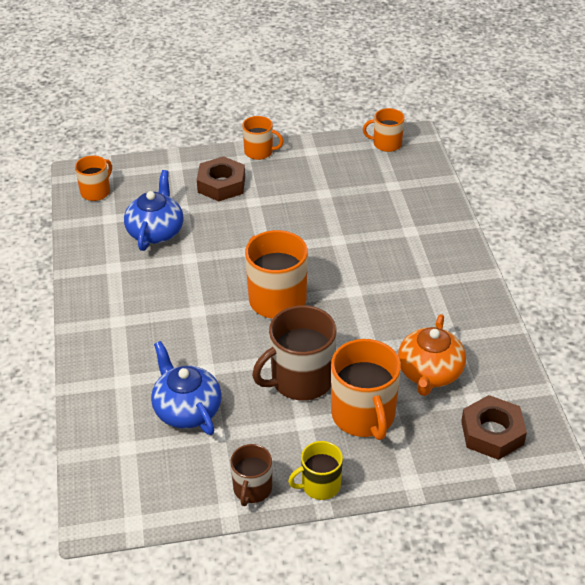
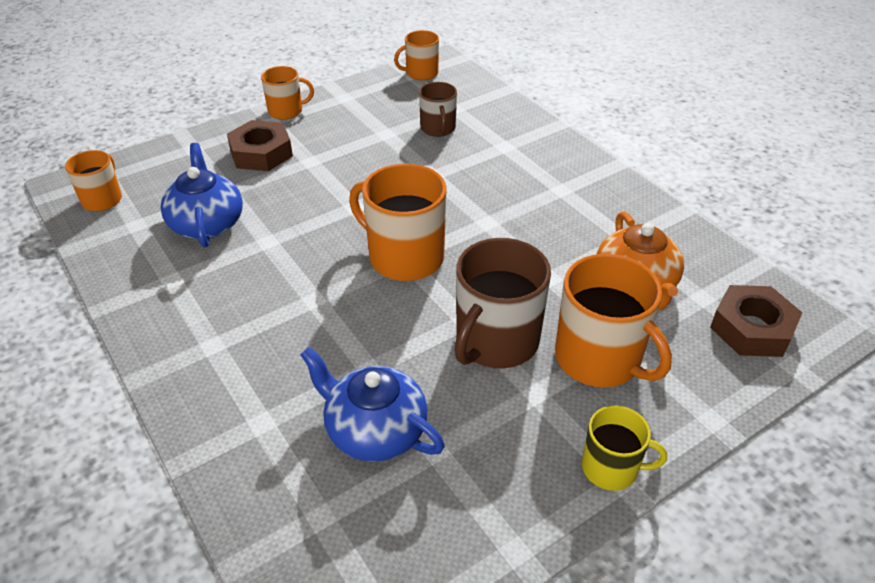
camera: 25 degrees left, 0 degrees up
(252, 489) = (530, 508): brown mug -> brown mug (438, 128)
(320, 485) = (611, 468): yellow mug -> yellow mug turned 120 degrees counterclockwise

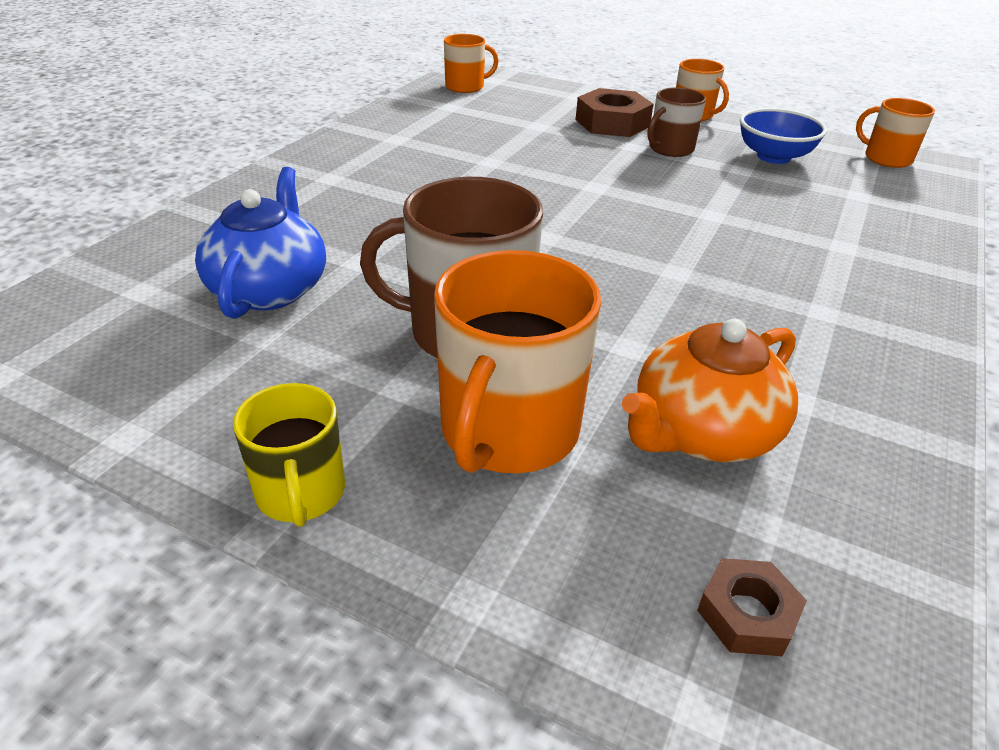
camera: 60 degrees right, 5 degrees down
(207, 223) = (484, 130): blue teapot -> none
(380, 112) = (773, 157): none -> blue bowl
(404, 257) = (549, 235): orange mug -> none
(438, 128) = (802, 195): brown mug -> brown mug (670, 149)
(751, 328) = (747, 614): brown nut -> brown nut, size x0.56

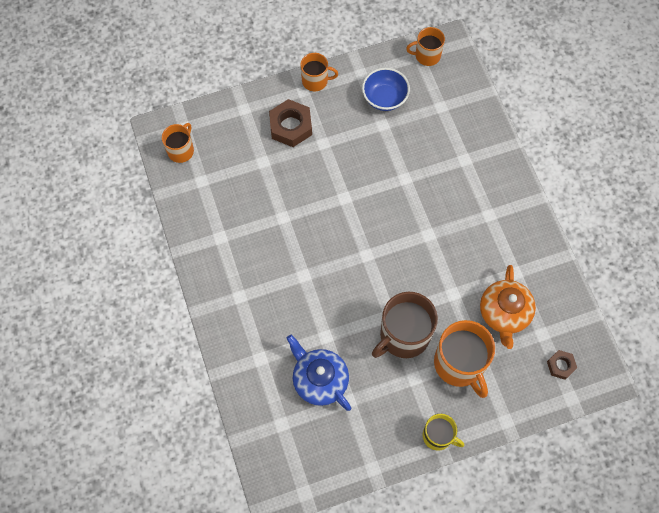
camera: 45 degrees left, 30 degrees up
(670, 149) = (339, 131): brown mug -> none

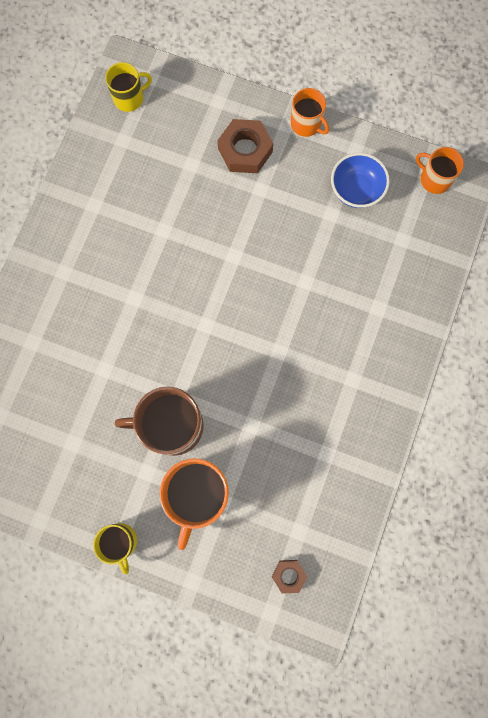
camera: 40 degrees right, 10 degrees up
(181, 150) = (129, 98): orange mug -> yellow mug
(319, 379) = (64, 403): blue teapot -> none
(504, 313) = (281, 483): orange teapot -> none

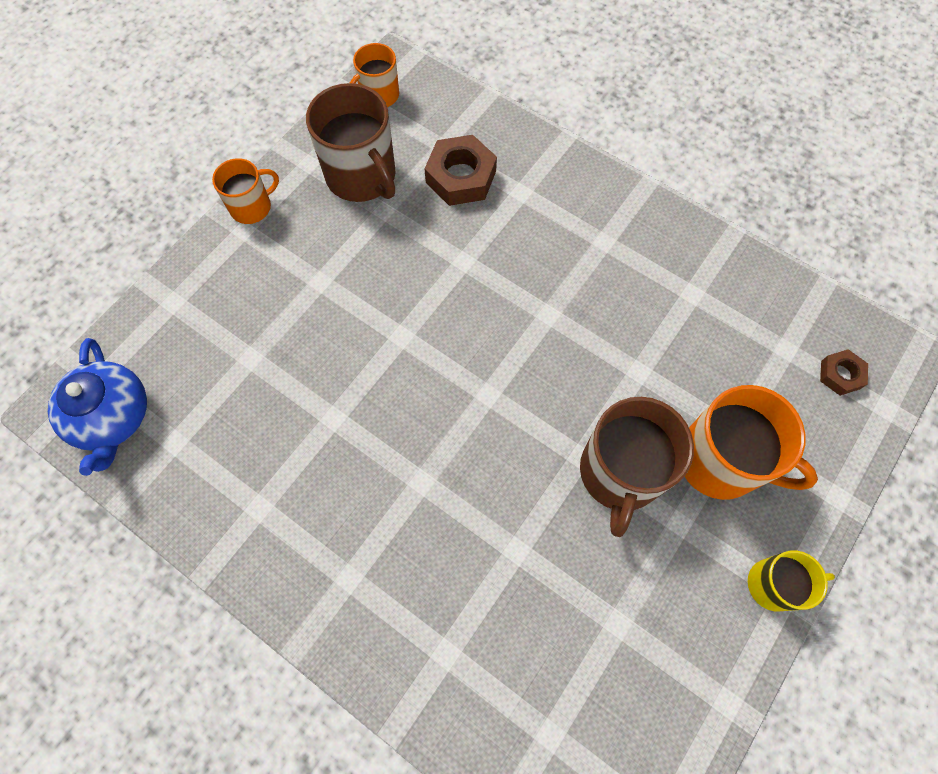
camera: 75 degrees left, 10 degrees down
(129, 98) = (112, 417): yellow mug -> blue teapot
(245, 150) = (258, 286): brown nut -> brown nut (461, 177)
(356, 190) = (362, 176): blue bowl -> brown mug

